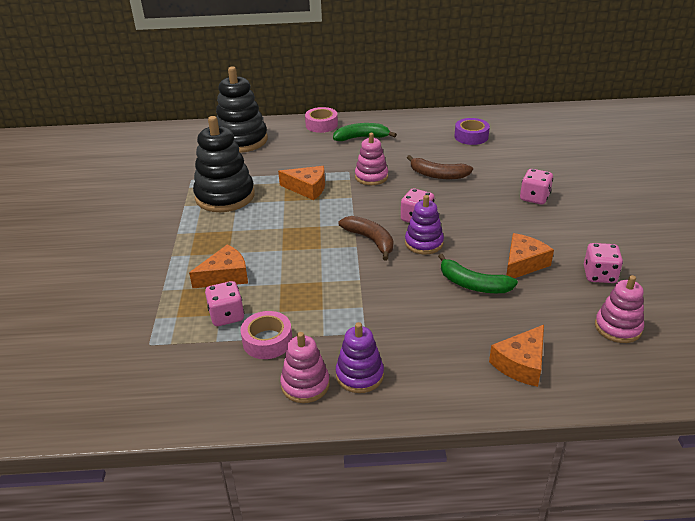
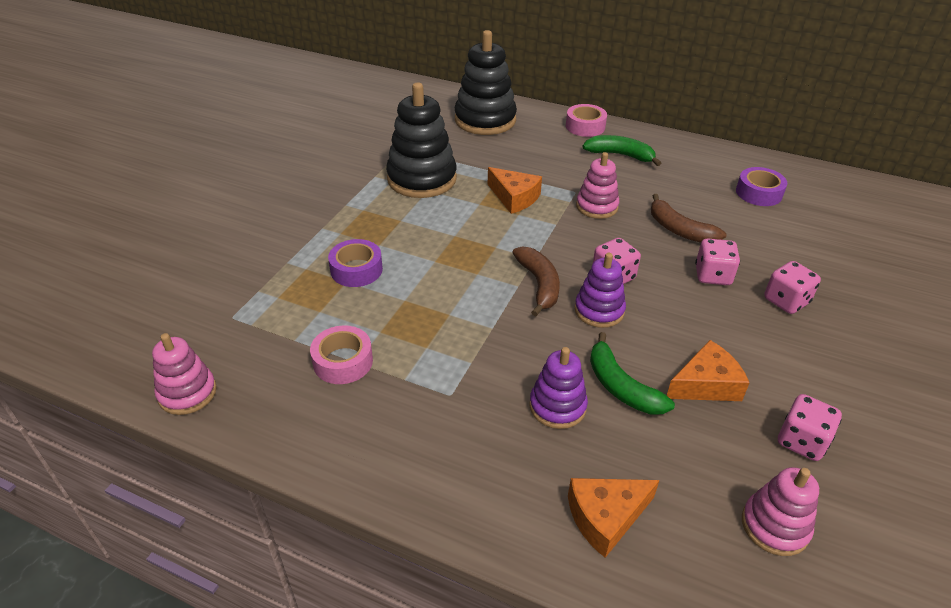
camera: 25 degrees right, 5 degrees up
(225, 276) = (356, 270): orange cheese -> purple tape
(227, 316) = (325, 316): pink dice -> pink dice (712, 275)
(305, 385) = (343, 430): pink stacking toy -> pink stacking toy (187, 393)
(359, 375) = (407, 445): purple stacking toy -> purple stacking toy (557, 406)

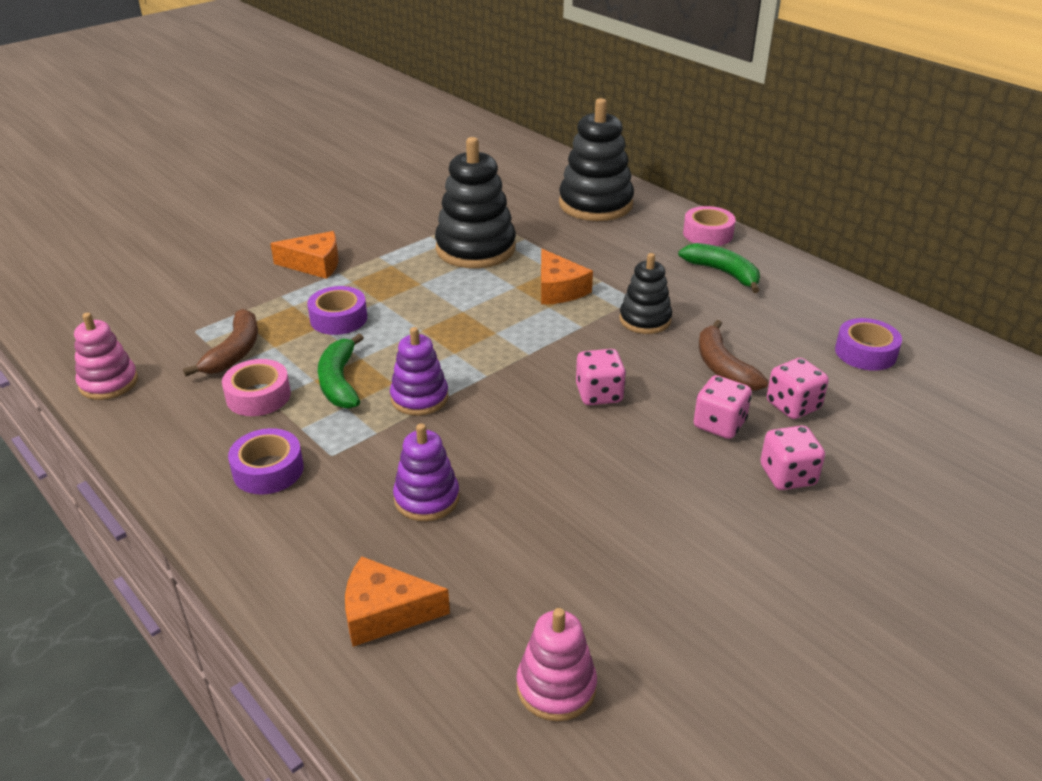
camera: 25 degrees right, 5 degrees down
(407, 427) = (268, 470): none -> purple tape
(539, 284) = (510, 380): brown banana -> brown banana (234, 352)
(597, 207) = (645, 320): pink stacking toy -> black stacking toy
(599, 310) = (552, 423): purple stacking toy -> purple stacking toy (419, 398)
(621, 386) = (510, 501): green banana -> green banana (339, 382)
(706, 384) = (607, 529): orange cheese -> orange cheese (314, 264)
(801, 441) = (667, 620): pink dice -> pink dice (793, 406)

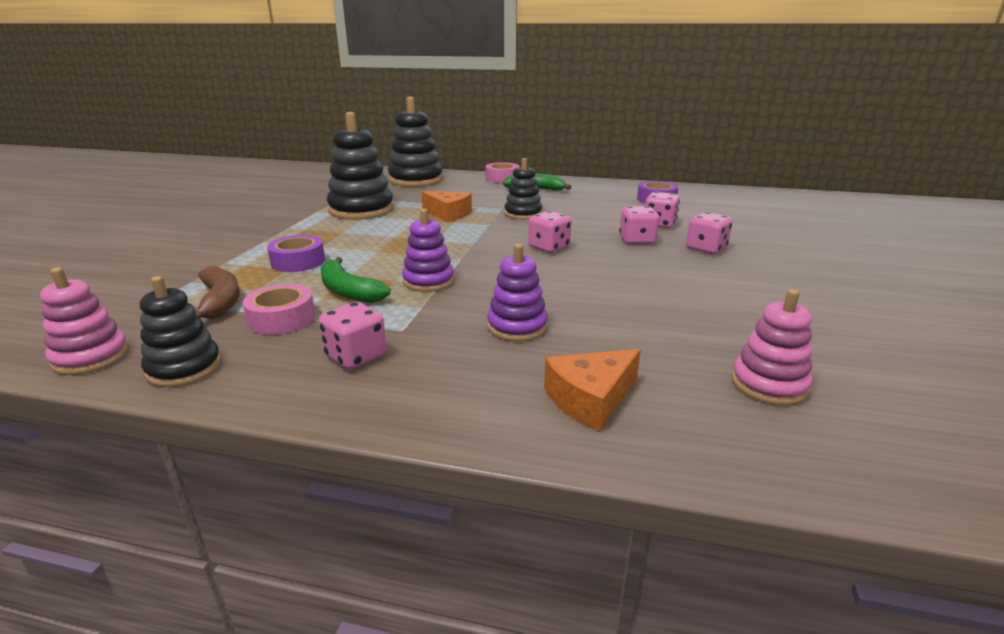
camera: 35 degrees left, 10 degrees down
(152, 424) = (184, 368): none -> black stacking toy
(268, 470) = (356, 356): purple tape -> pink dice
(314, 264) = (235, 241): orange cheese -> none
(723, 367) = (598, 220): brown banana -> none

